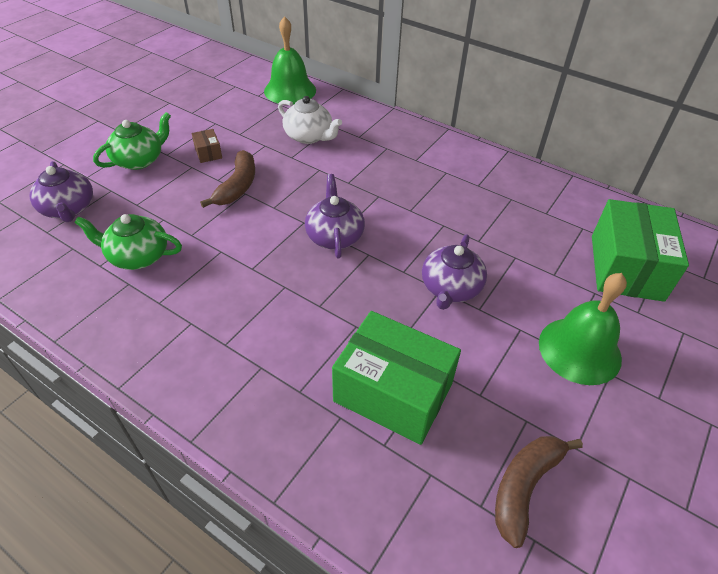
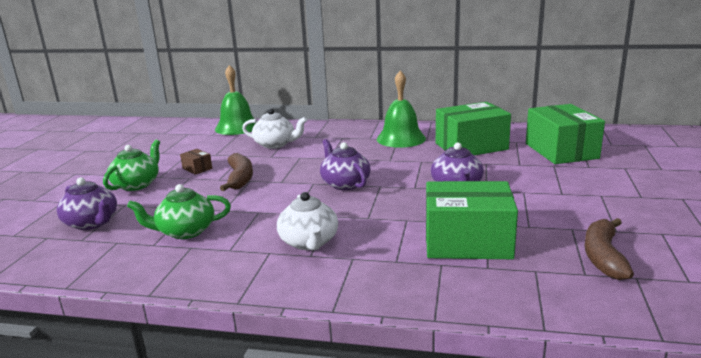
camera: 20 degrees left, 25 degrees down
(237, 323) = (309, 242): none -> white teapot
(521, 218) = (471, 146): none -> green box
(579, 350) = (571, 190): green bell -> green bell (401, 138)

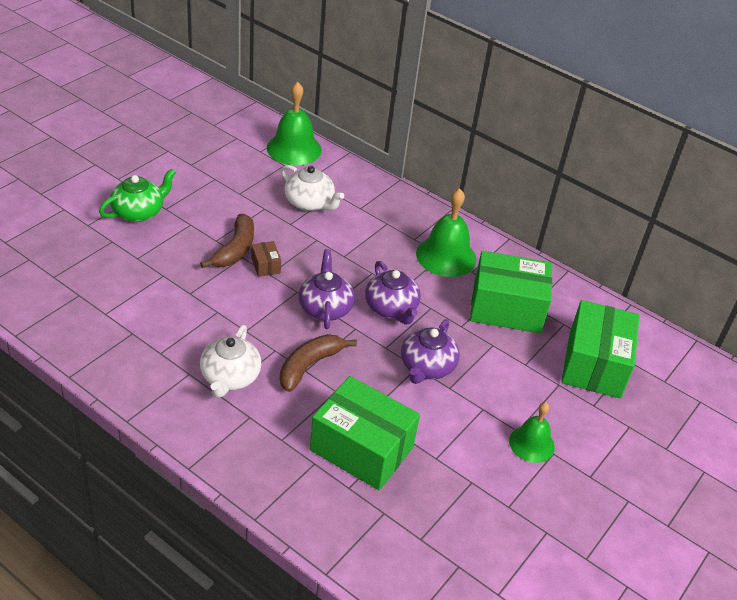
camera: 20 degrees right, 20 degrees up
(92, 223) = (72, 256): purple teapot -> purple teapot (391, 308)
(185, 231) = (140, 308): green teapot -> none
(197, 168) = (207, 211): brown box -> brown box (265, 265)
(581, 196) = (531, 444): none -> green bell
(603, 256) = (459, 529): brown banana -> brown banana (309, 366)

